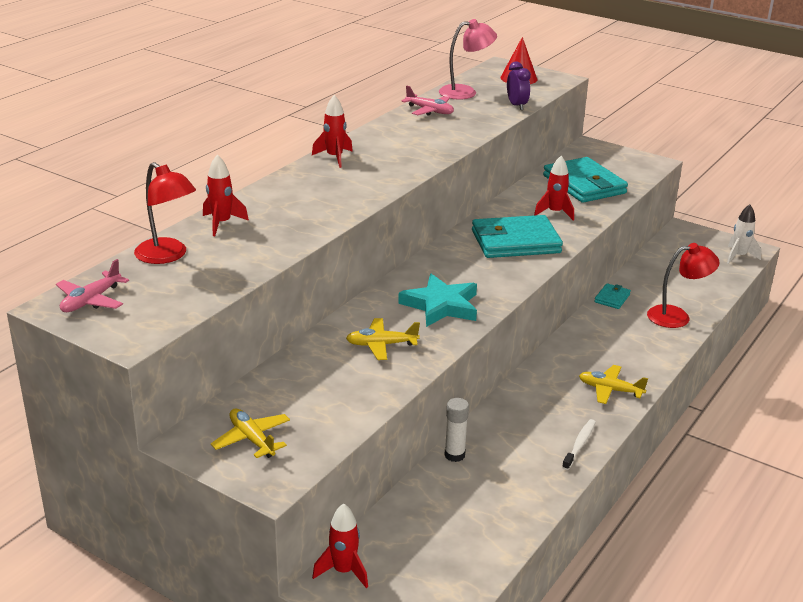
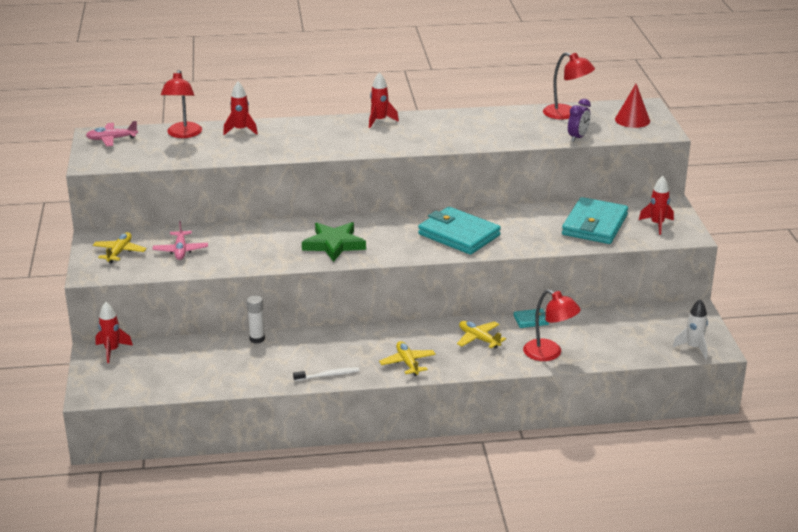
camera: 50 degrees right, 0 degrees up
(381, 345) = (261, 246): yellow plane -> yellow plane (479, 339)
(429, 111) = (509, 117): pink plane -> pink plane (180, 250)
(441, 305) = (334, 244): turquoise star -> green star
(465, 92) = (566, 114): pink lamp -> red lamp
(555, 213) = (527, 231): red rocket -> red rocket (657, 224)

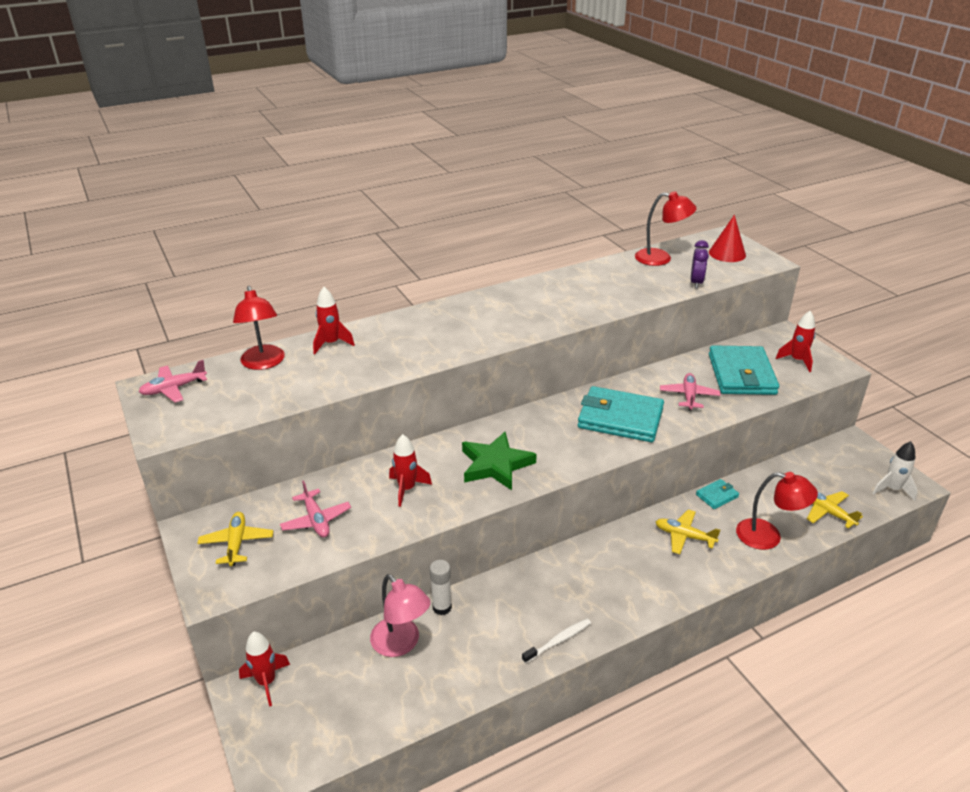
camera: 20 degrees left, 5 degrees up
(214, 352) = (401, 644): none -> pink lamp
(379, 121) = (480, 301): red rocket -> red rocket (407, 489)
(407, 363) = (634, 594): yellow plane -> yellow plane (827, 512)
(532, 231) = (689, 396): none -> pink plane

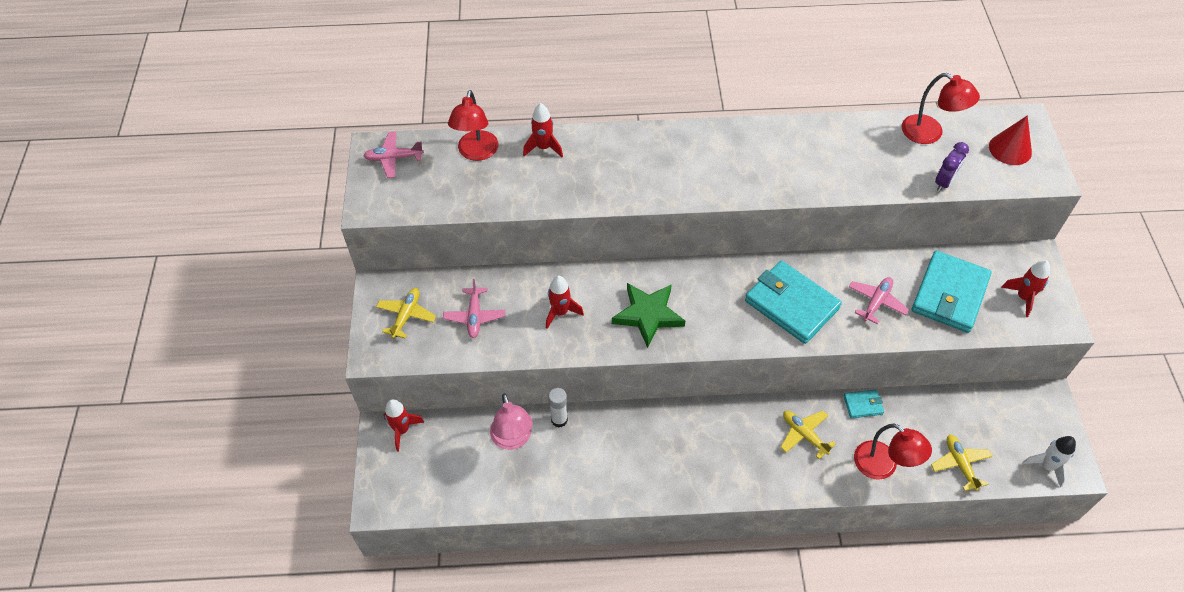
camera: 25 degrees right, 20 degrees up
(558, 641) = (636, 488): white toothbrush -> none

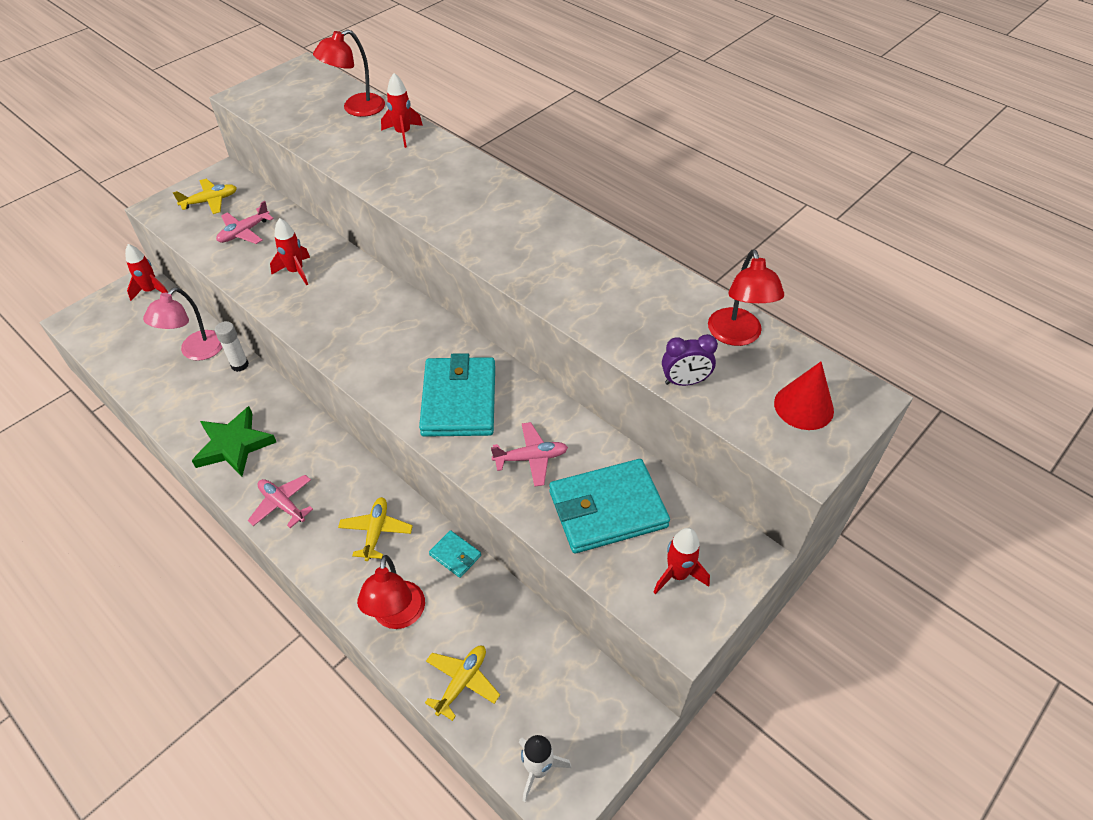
camera: 45 degrees right, 5 degrees down
(394, 158) = (303, 80): pink plane -> pink plane (282, 504)
(648, 315) = (347, 320): green star -> green star (234, 445)

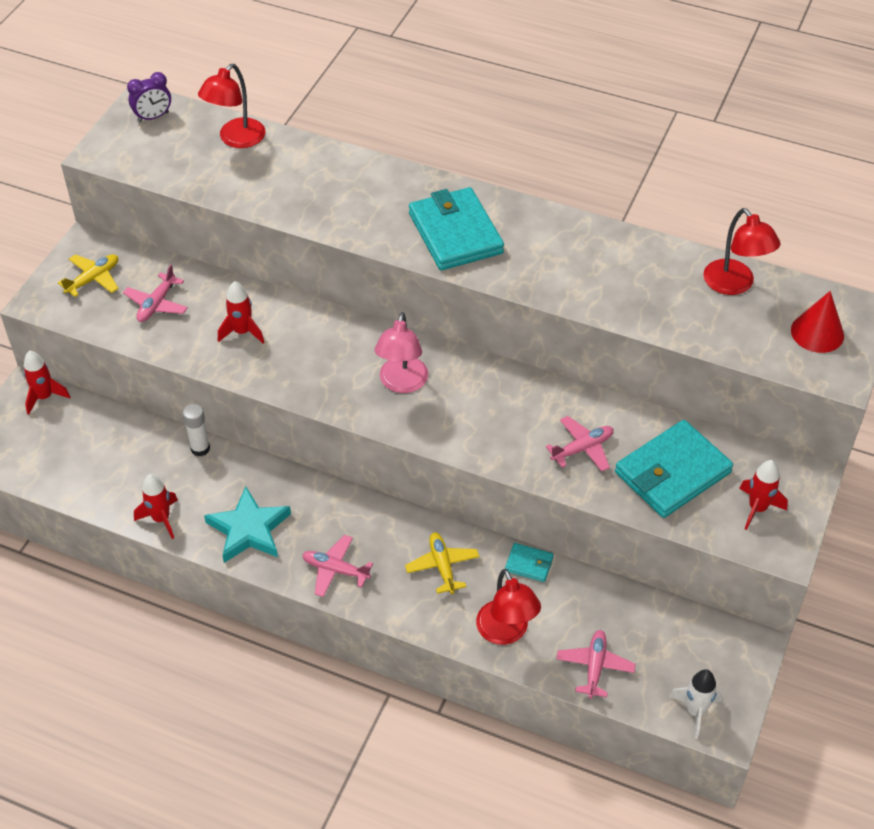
camera: 20 degrees left, 0 degrees up
(196, 351) = (142, 448): pink lamp -> pink lamp (402, 383)
(234, 445) = (249, 529): green star -> turquoise star
(403, 134) = (305, 157): red rocket -> red rocket (161, 519)
(459, 400) = (486, 415): turquoise wallet -> turquoise wallet (455, 233)
(462, 682) = (595, 667): yellow plane -> pink plane
(684, 381) = (710, 338): purple clock -> purple clock (153, 117)

